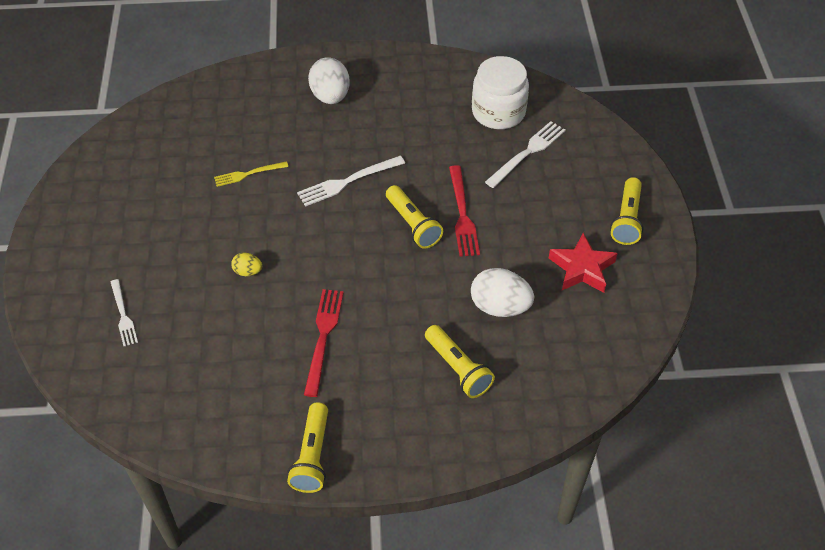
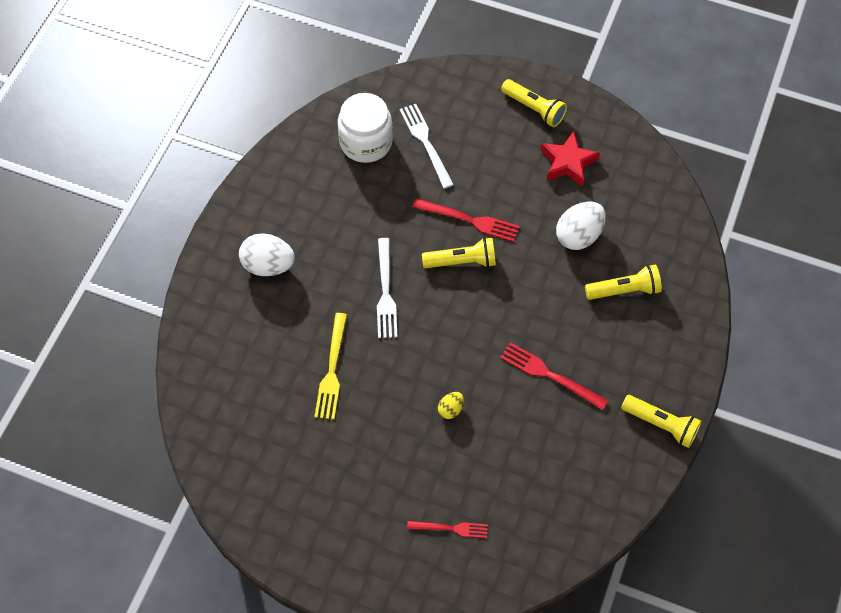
camera: 65 degrees left, 10 degrees up
(123, 315) = (451, 528): white fork -> red fork
(248, 174) = (332, 370): yellow fork -> yellow fork, size x1.52

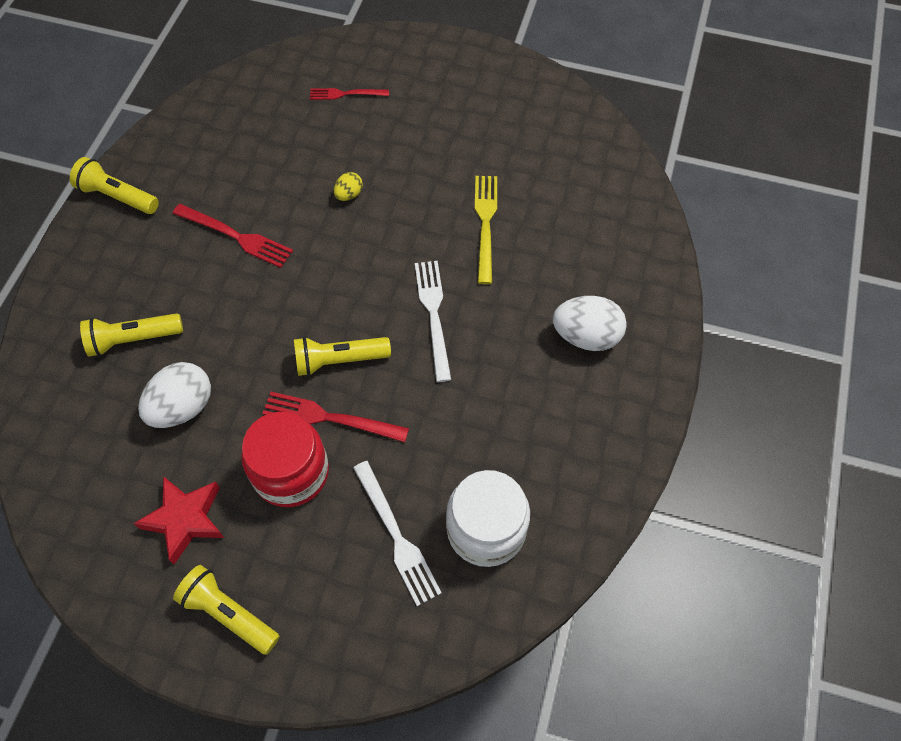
camera: 175 degrees right, 0 degrees up
(497, 186) = (291, 472): none -> red jar

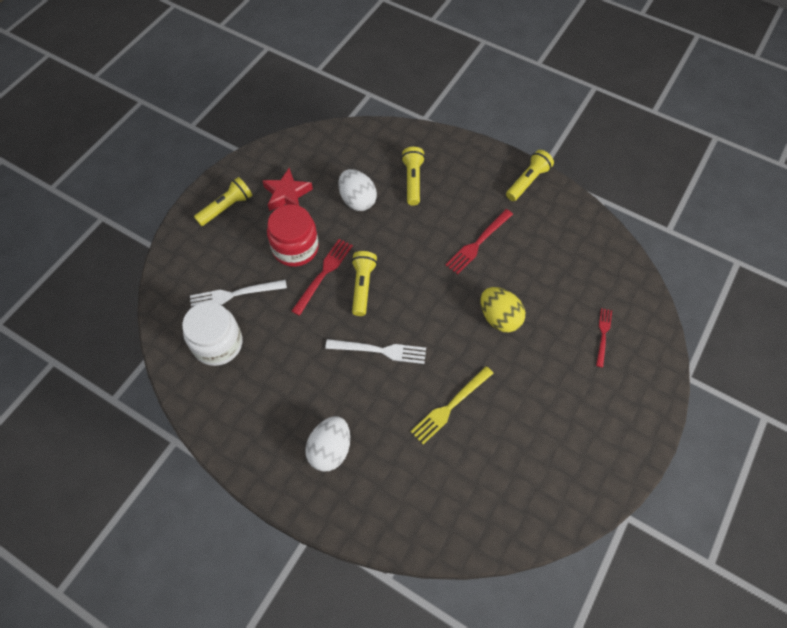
camera: 105 degrees right, 0 degrees up
(349, 195) = (499, 318): yellow egg -> yellow egg, size x1.96
(485, 223) = (450, 406): yellow fork -> yellow fork turned 120 degrees clockwise

